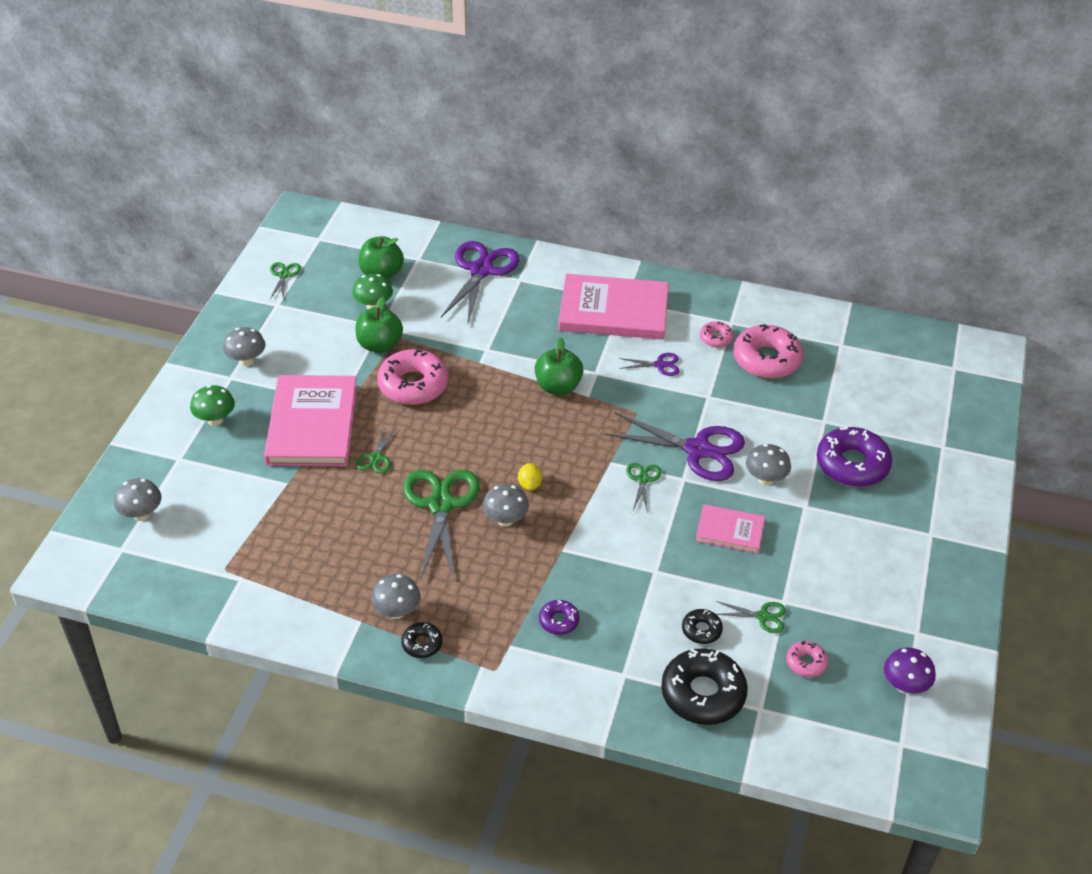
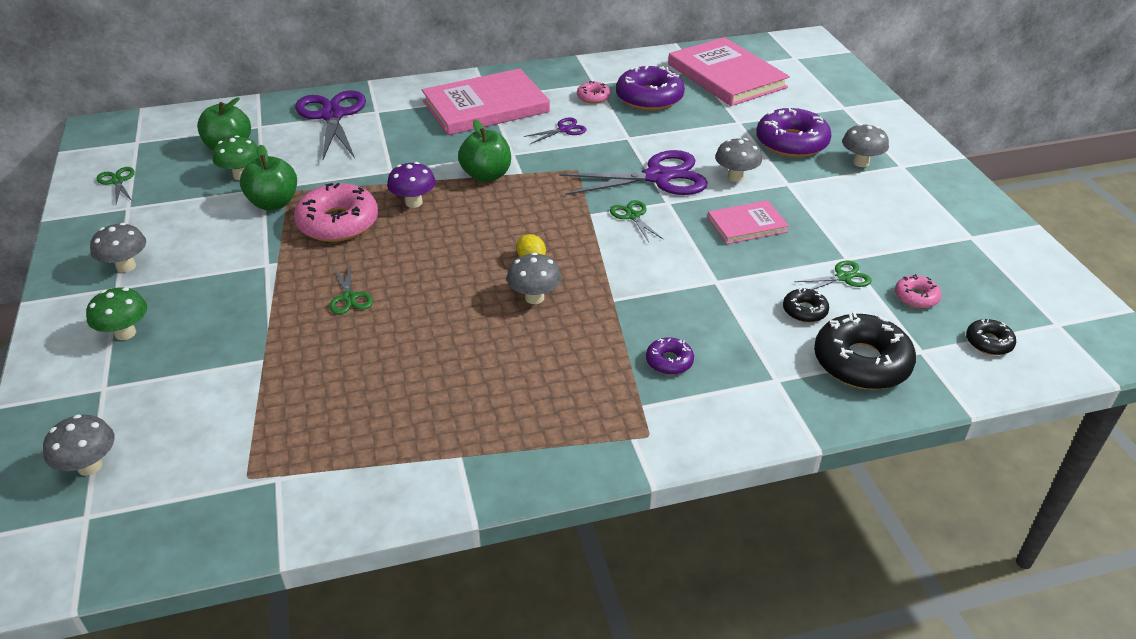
camera: 30 degrees left, 5 degrees down
(312, 424) = (251, 295): pink book -> pink book (726, 76)
(397, 611) = (493, 428): grey mushroom -> grey mushroom (861, 162)
(422, 644) = (549, 447): black donut -> black donut (988, 342)
(440, 505) = (455, 311): green scissors -> none
(766, 359) = (649, 98): pink donut -> purple donut
(904, 686) = (1008, 279): purple mushroom -> purple mushroom (413, 202)

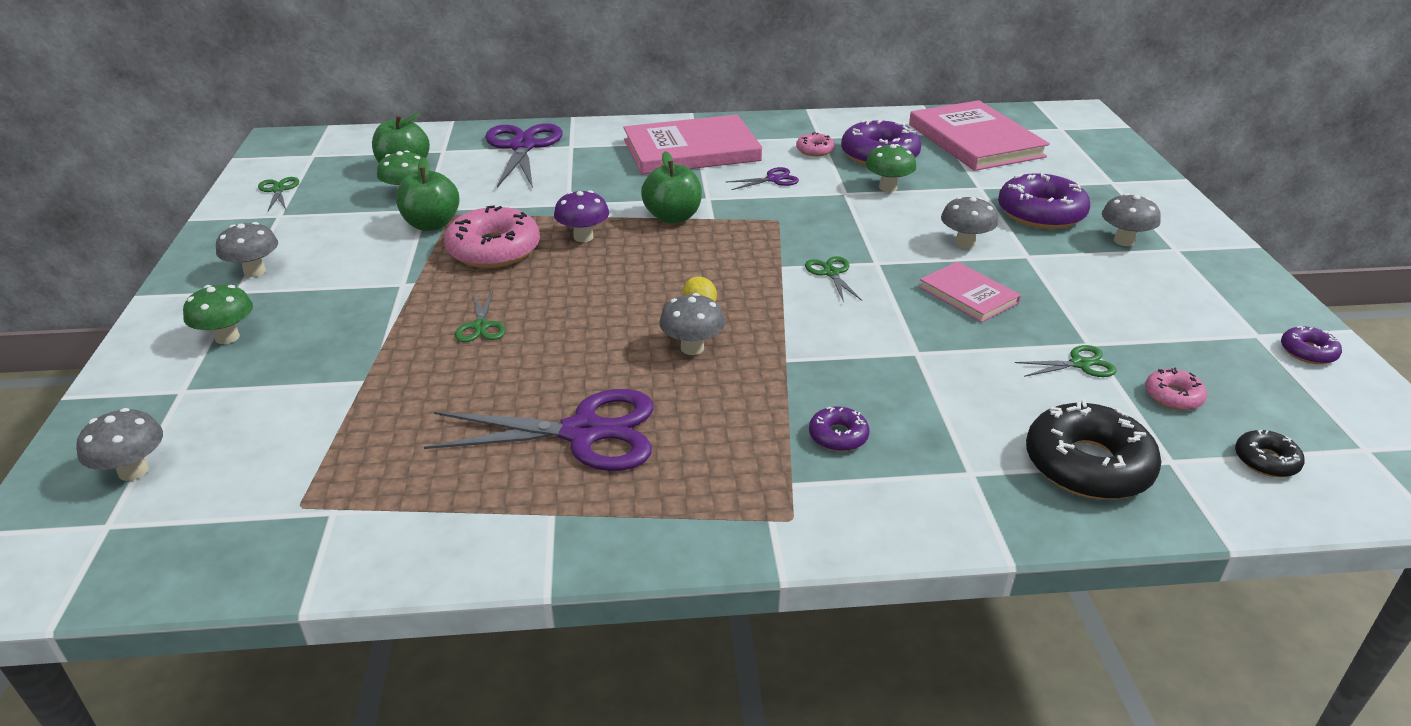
camera: 10 degrees right, 5 degrees down
(658, 177) = (871, 235): purple scissors -> purple scissors (584, 432)
(662, 129) = (888, 187): none -> green mushroom
(747, 225) = (968, 295): pink book -> pink book turned 60 degrees clockwise
(804, 311) = (1023, 397): black donut -> none
(1009, 247) = (1308, 352): none -> purple donut

